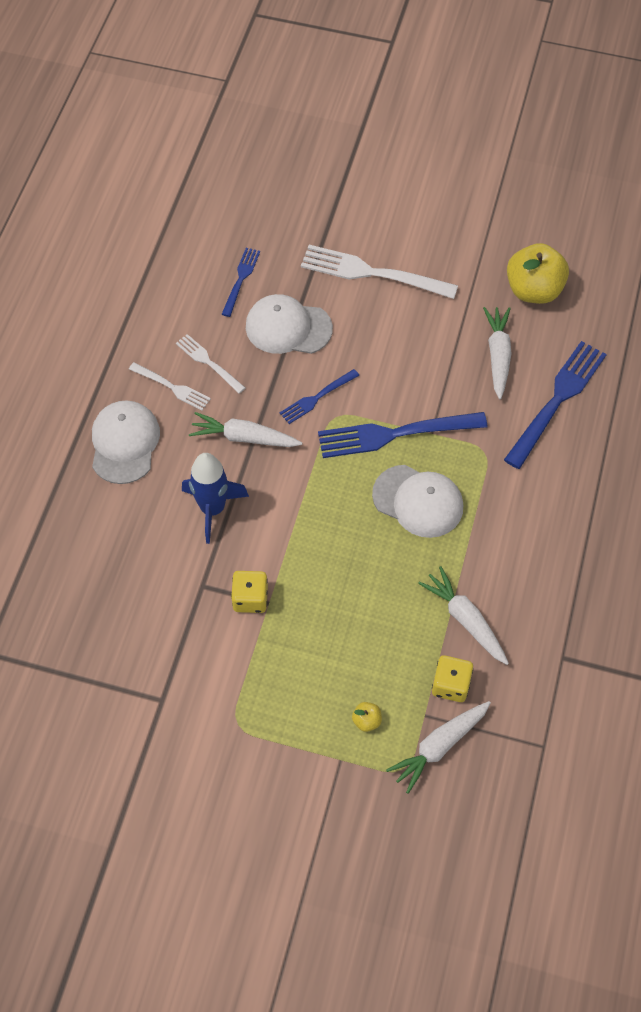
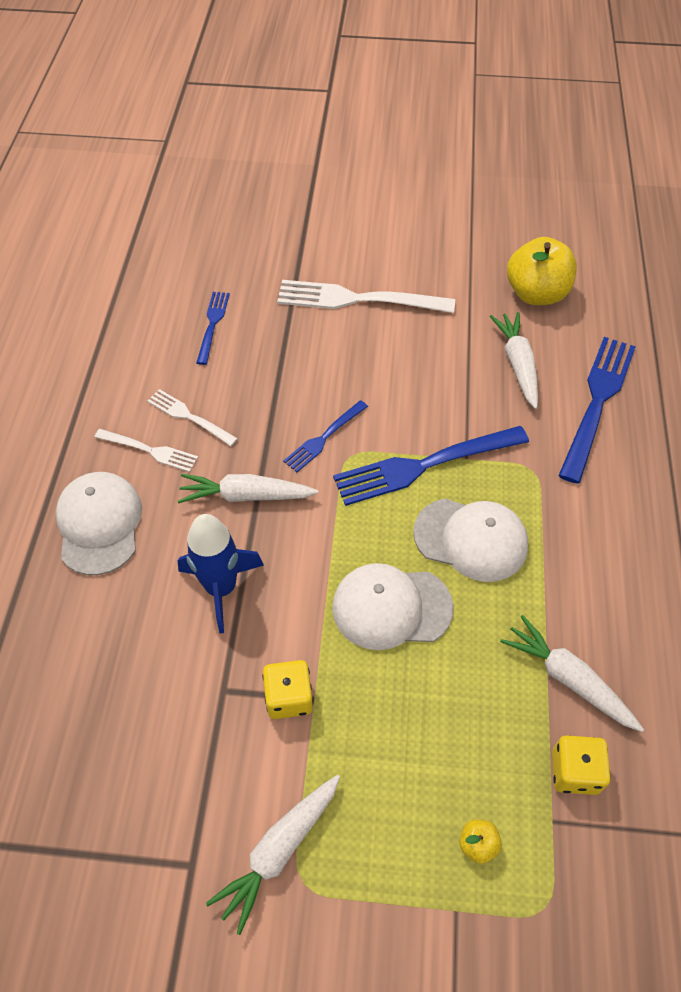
camera: 10 degrees left, 5 degrees down
(288, 327) = (275, 367): white cap -> white cap (391, 607)
(439, 746) = (584, 864): white carrot -> white carrot (279, 850)

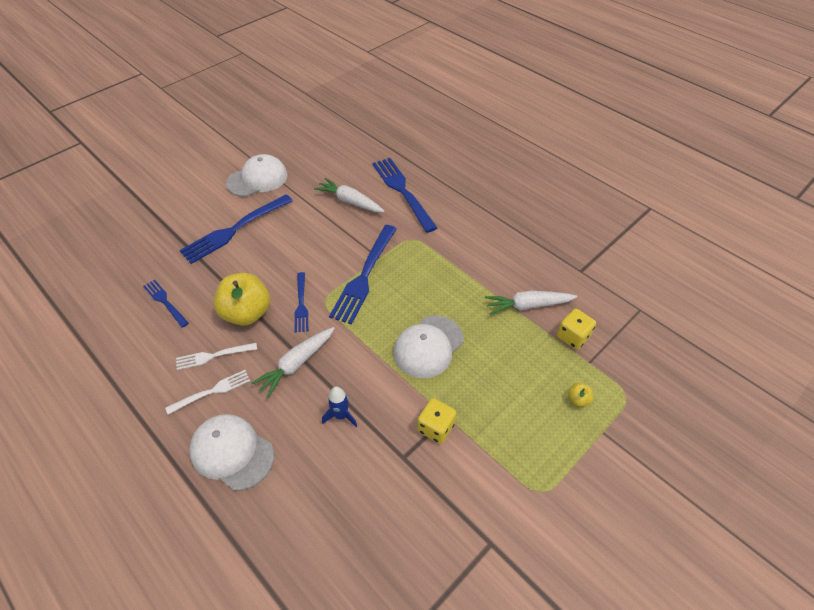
camera: 50 degrees left, 5 degrees down
(221, 588) = (341, 415): blue rocket -> blue rocket, size x0.58
(279, 850) = (516, 491): white carrot -> none
(358, 299) = (234, 230): white fork -> blue fork
(471, 539) = (424, 288): white cap -> white cap (257, 179)
(536, 294) = (320, 166): yellow apple -> yellow apple (247, 313)

